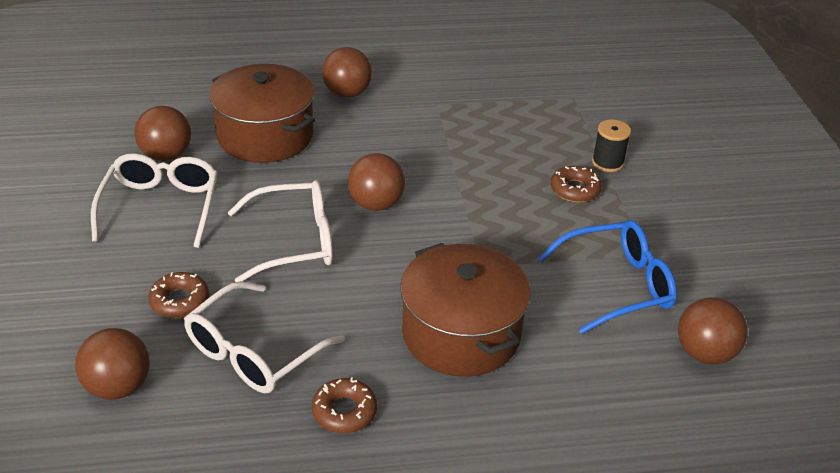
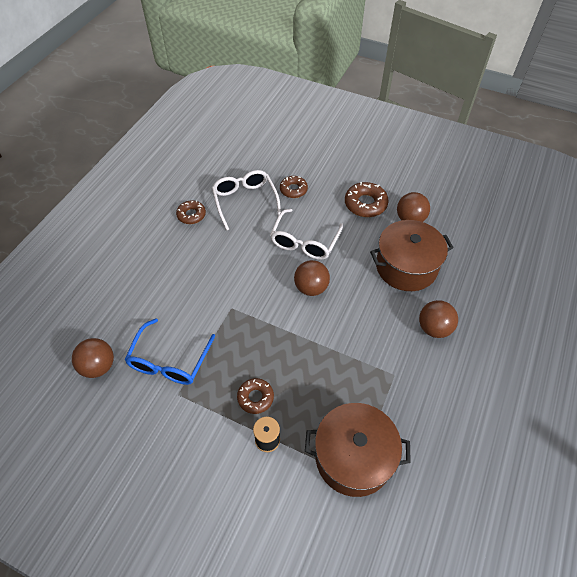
camera: 125 degrees right, 15 degrees up
(118, 386) = (259, 159): brown ball -> none
(161, 207) = (365, 204): white glasses -> brown donut
(461, 333) = (196, 273): brown pot -> brown pot (353, 457)

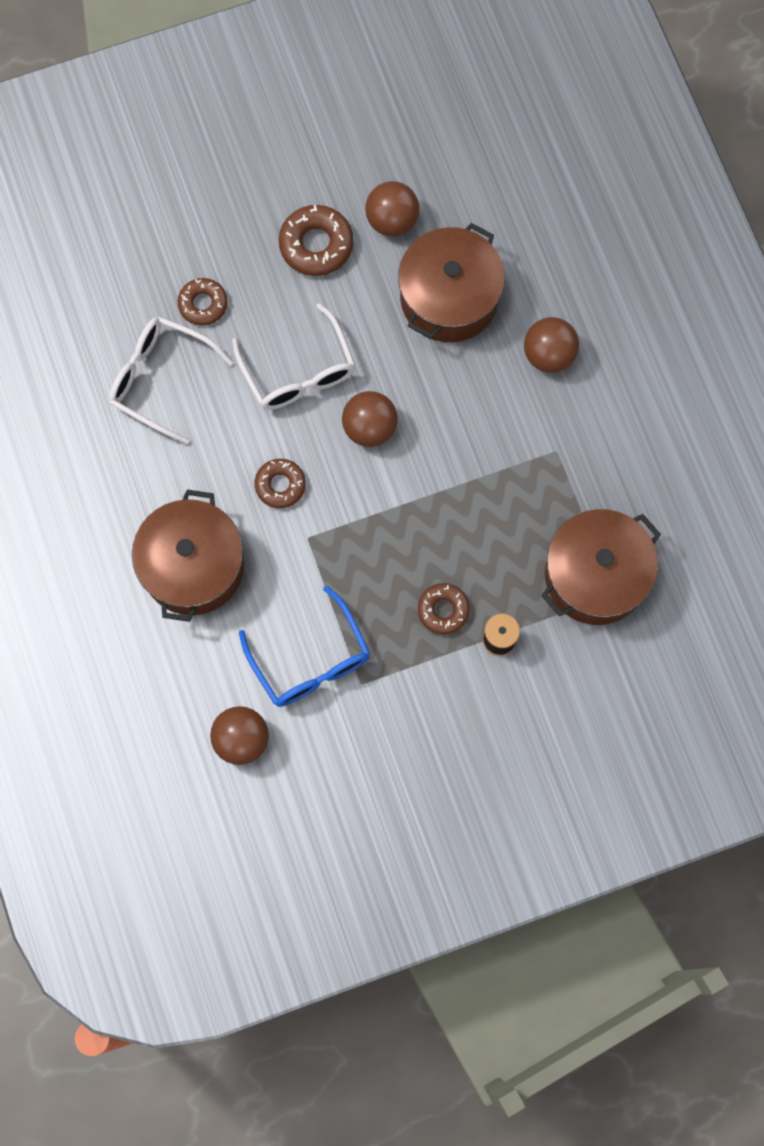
camera: 45 degrees left, 20 degrees up
(171, 277) = (193, 566): none -> brown pot
(191, 215) = (115, 463): brown donut -> brown donut (280, 485)

